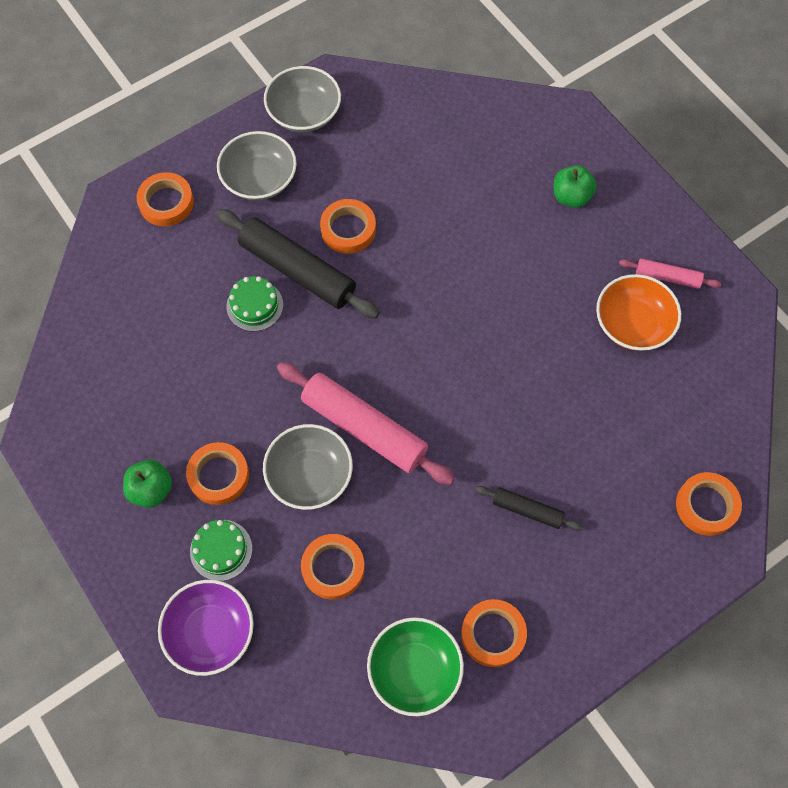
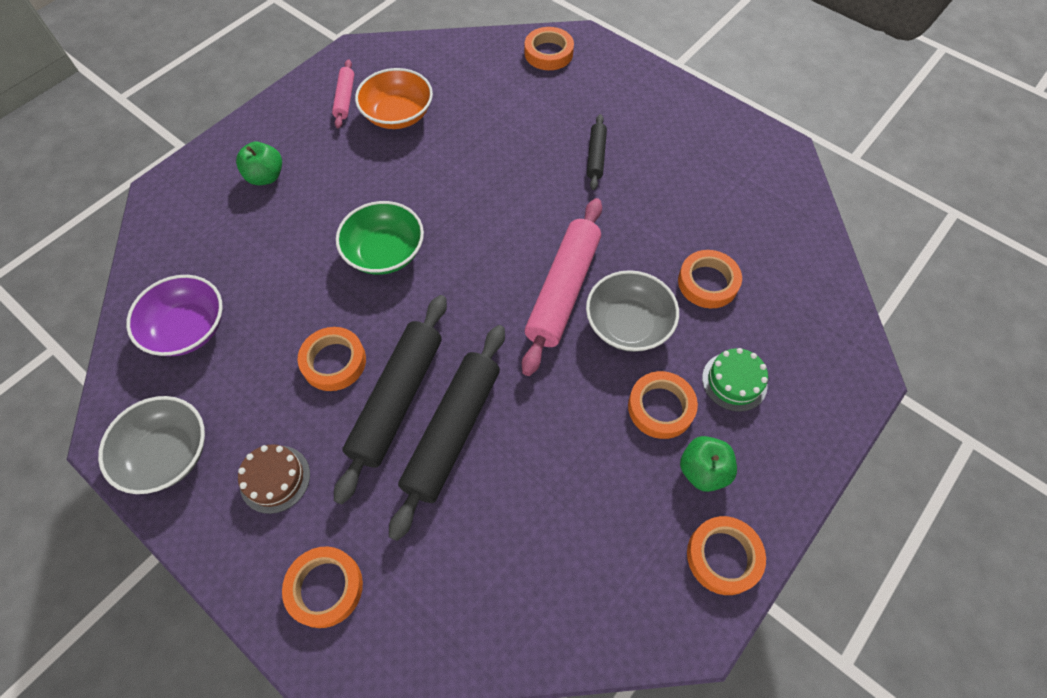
camera: 105 degrees left, 5 degrees down
(210, 632) = (814, 366): purple bowl -> purple bowl (188, 329)
(254, 305) = (452, 432): green cake -> black rolling pin
(259, 179) = (275, 479): grey bowl -> brown cake
(414, 670) = (763, 204): green bowl -> green bowl (385, 252)
(493, 634) = (709, 160): orange tape -> orange tape (723, 557)

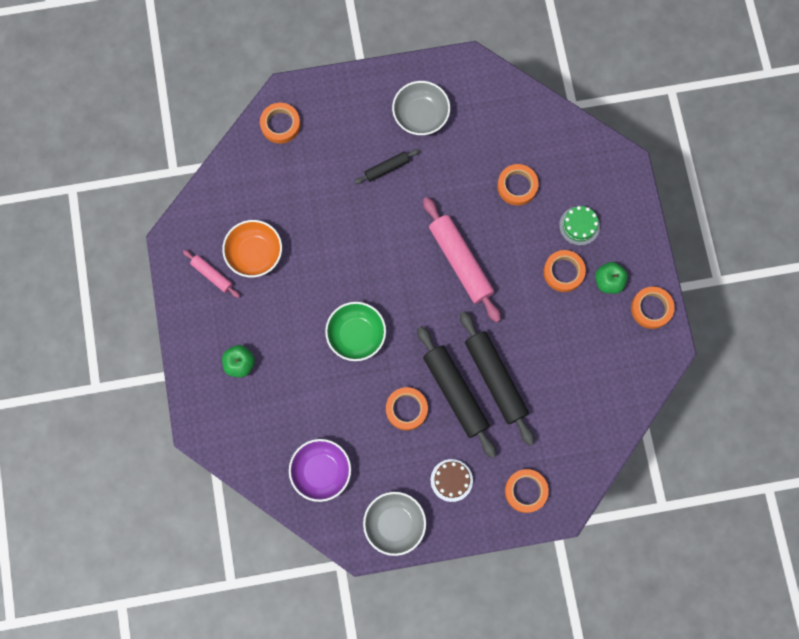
camera: 50 degrees left, 15 degrees up
(596, 156) = (387, 168): black rolling pin -> black rolling pin turned 75 degrees counterclockwise
(628, 324) = (507, 247): grey bowl -> grey bowl (420, 115)

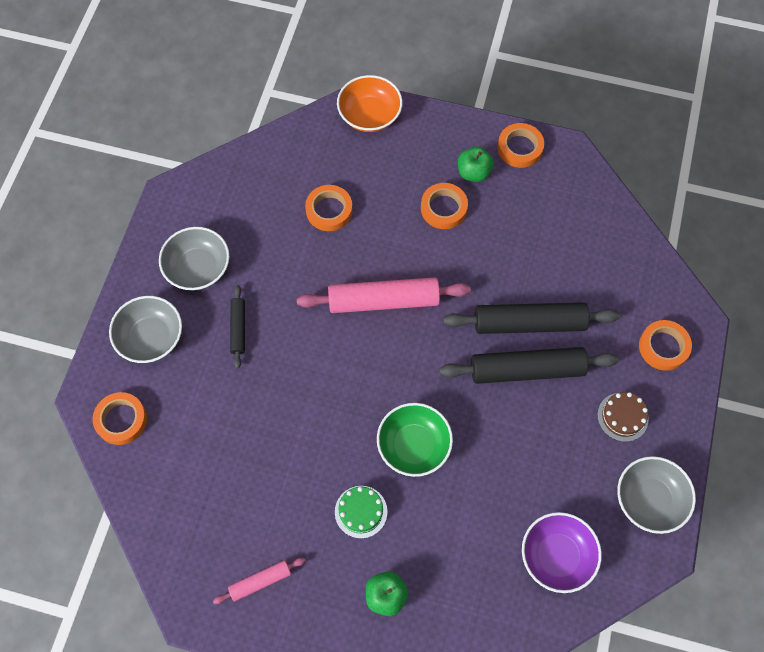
camera: 65 degrees left, 10 degrees down
(254, 253) = (260, 518): orange bowl -> orange bowl (369, 115)
(350, 111) = (150, 337): none -> grey bowl
(406, 409) = (523, 429): orange tape -> none
(579, 225) = (402, 173): green cake -> green cake (361, 511)

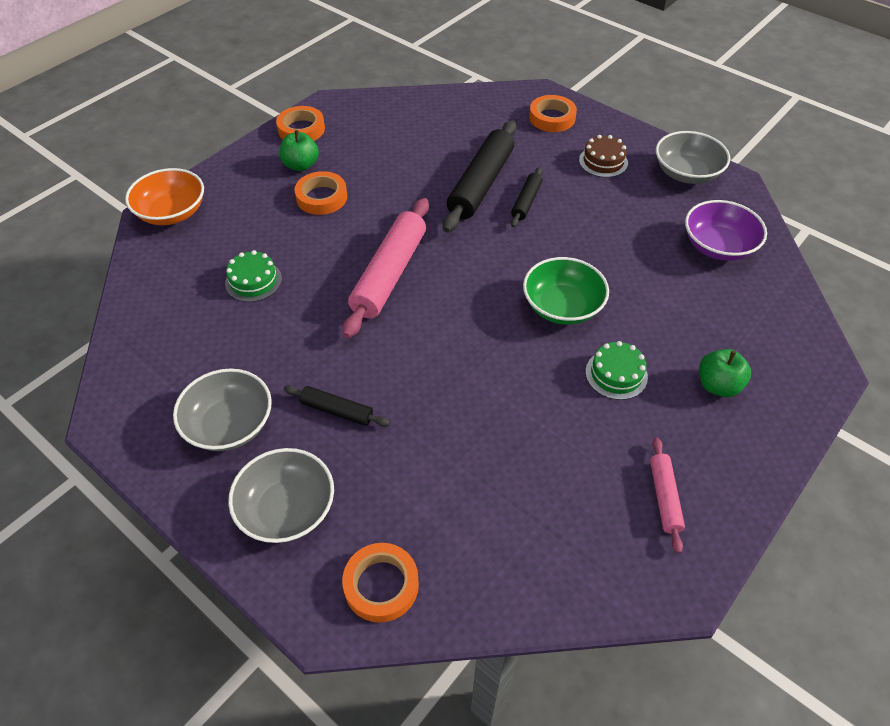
camera: 65 degrees left, 15 degrees down
(329, 210) = (253, 281): orange tape -> green cake
(527, 370) = (526, 202): black rolling pin -> black rolling pin, size x0.51

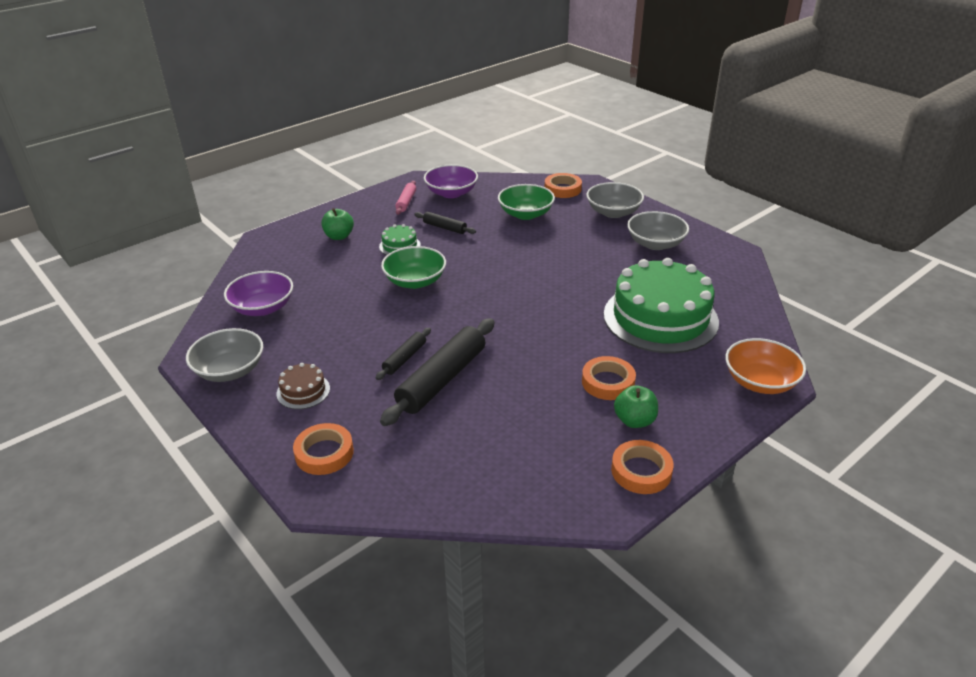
camera: 170 degrees left, 15 degrees down
(253, 281) = (660, 318): green cake -> green cake, size x2.39
(337, 411) = (587, 244): black rolling pin -> black rolling pin (445, 227)
(389, 274) = (545, 312): pink rolling pin -> none
(442, 484) = (525, 214): none -> green bowl
(594, 540) = (451, 193): none -> purple bowl

